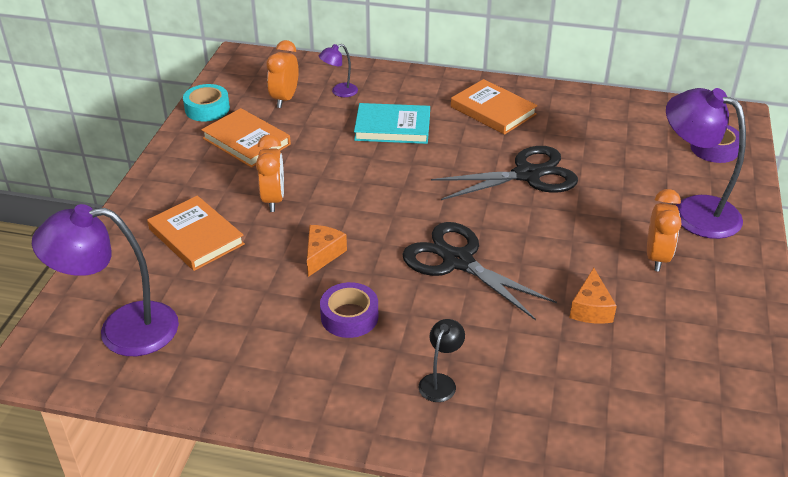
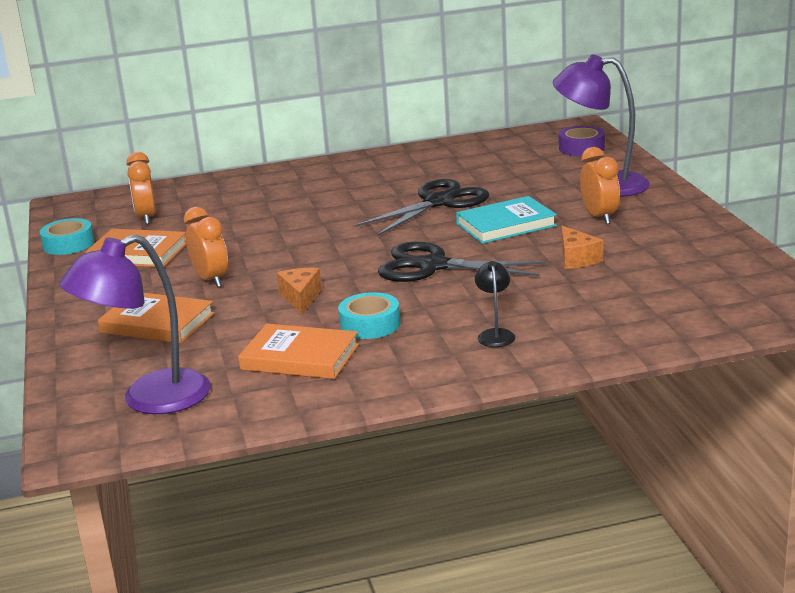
camera: 25 degrees left, 15 degrees down
(339, 92) = (199, 200): purple lamp -> none
(349, 316) = (370, 324): purple tape -> turquoise tape
(392, 127) = (279, 207): turquoise book -> turquoise book (506, 225)
(493, 110) = (364, 174): orange book -> orange book (300, 357)

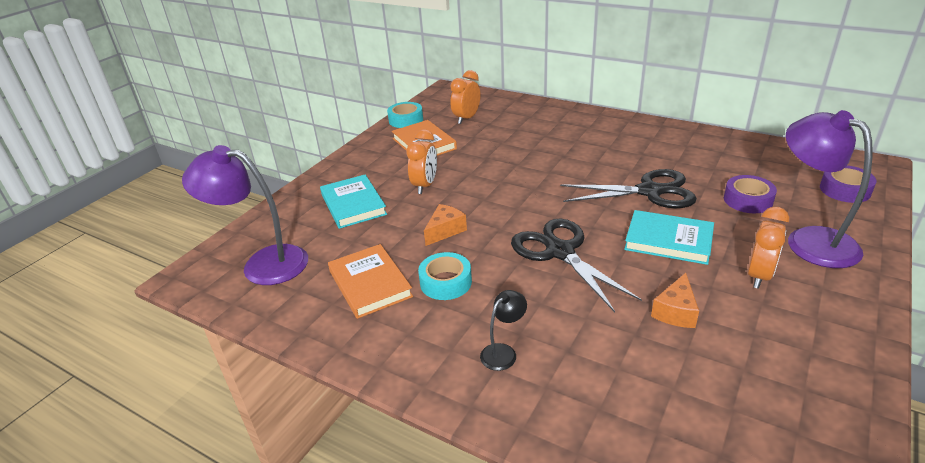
camera: 45 degrees right, 10 degrees up
(157, 323) = (353, 204): orange book -> turquoise book
(524, 179) = (748, 200): none -> purple tape

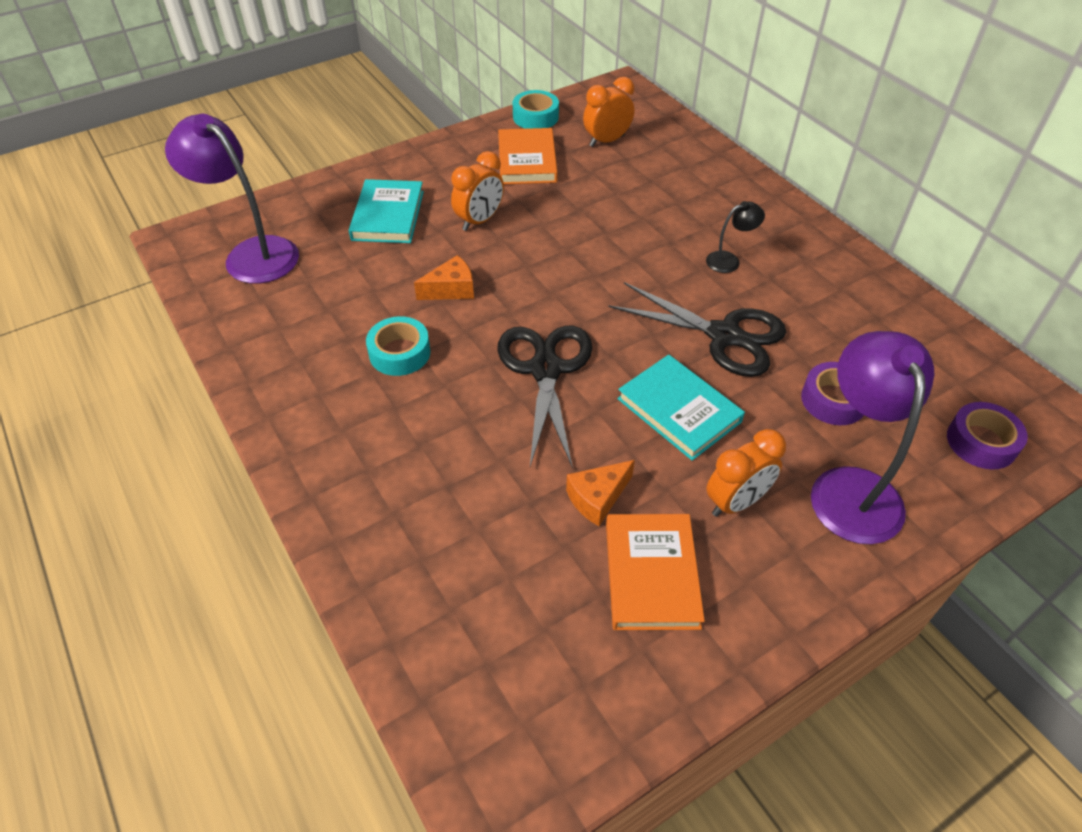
camera: 25 degrees right, 15 degrees up
(370, 284) = (329, 321): orange book -> orange book (651, 574)
(503, 352) = (386, 457): black lamp -> black lamp (729, 260)

